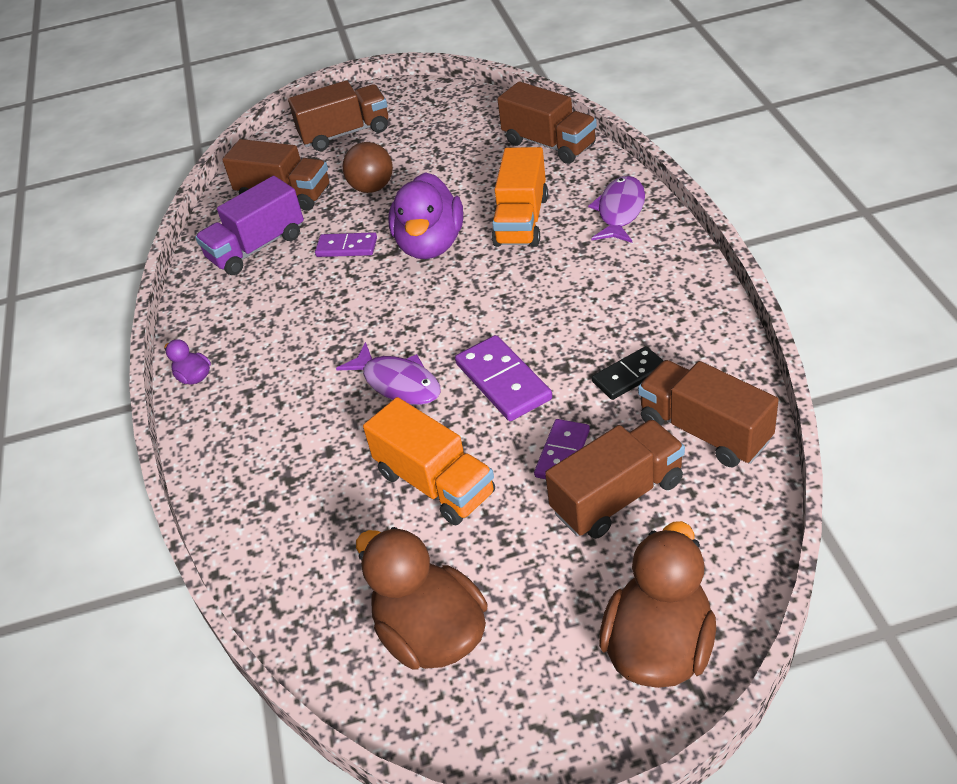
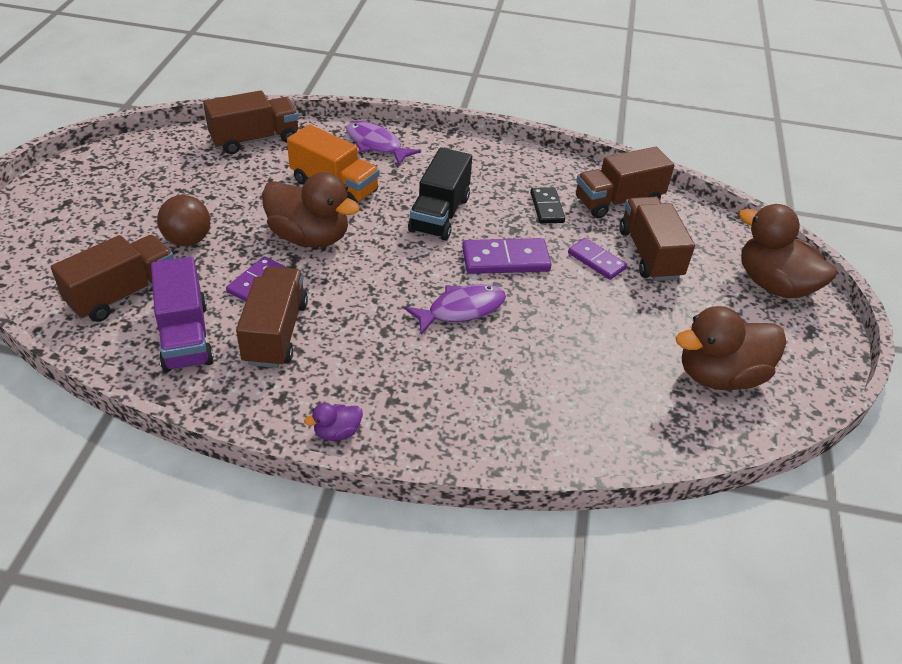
camera: 75 degrees left, 0 degrees up
(345, 133) = (76, 227): brown truck -> brown truck (275, 333)
(430, 245) = (309, 237): purple duck -> brown duck
(435, 483) = (583, 327): orange truck -> none
(539, 304) = (440, 214): none -> black truck

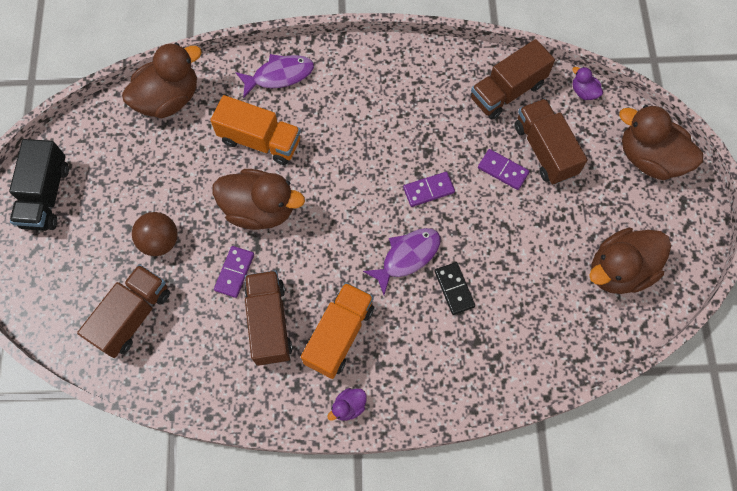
camera: 10 degrees left, 25 degrees up
(185, 336) = (200, 346): purple truck -> none
(255, 139) = (169, 99): brown truck -> brown duck
(353, 361) = (339, 335): none -> orange truck
(376, 145) = (279, 75): purple fish -> purple fish turned 135 degrees clockwise
(440, 214) = (360, 151): black truck -> black truck (46, 195)
(505, 260) = (428, 190): purple domino -> purple domino, size x0.66
(546, 207) = (448, 116): black domino -> black domino (454, 289)
(705, 217) = (583, 92): none -> purple duck

